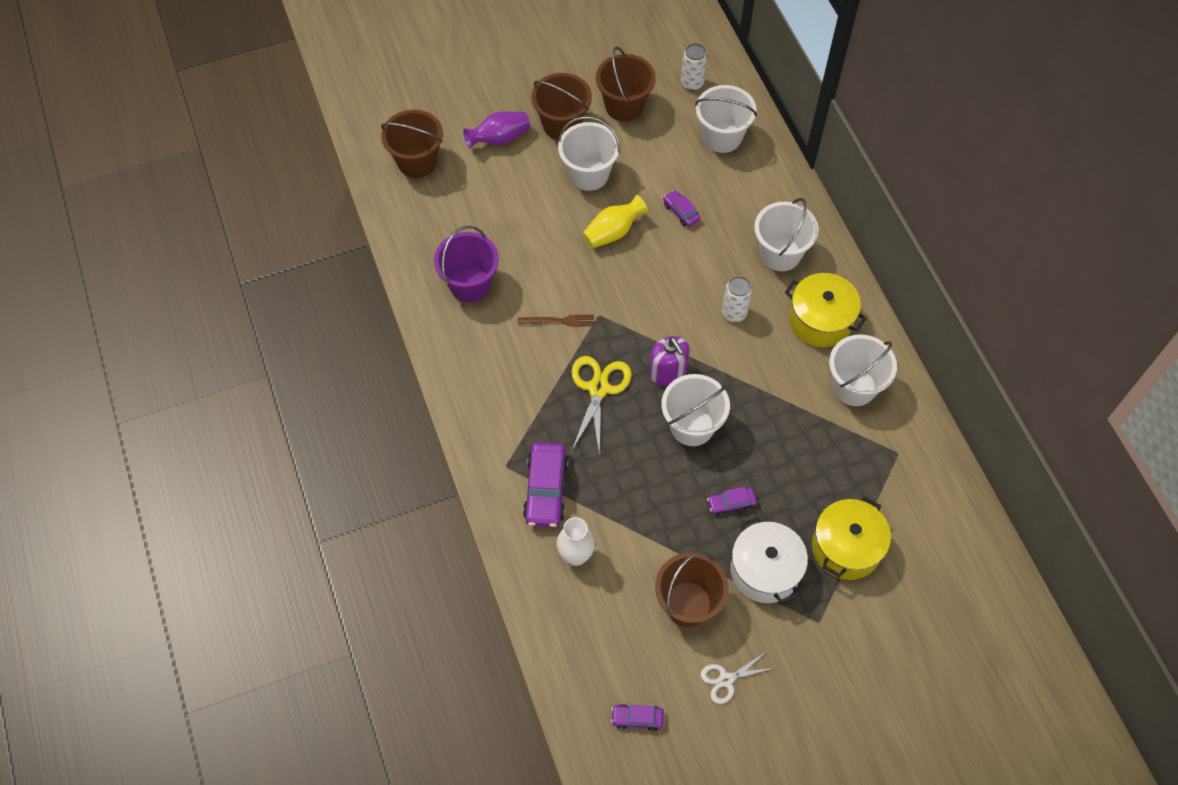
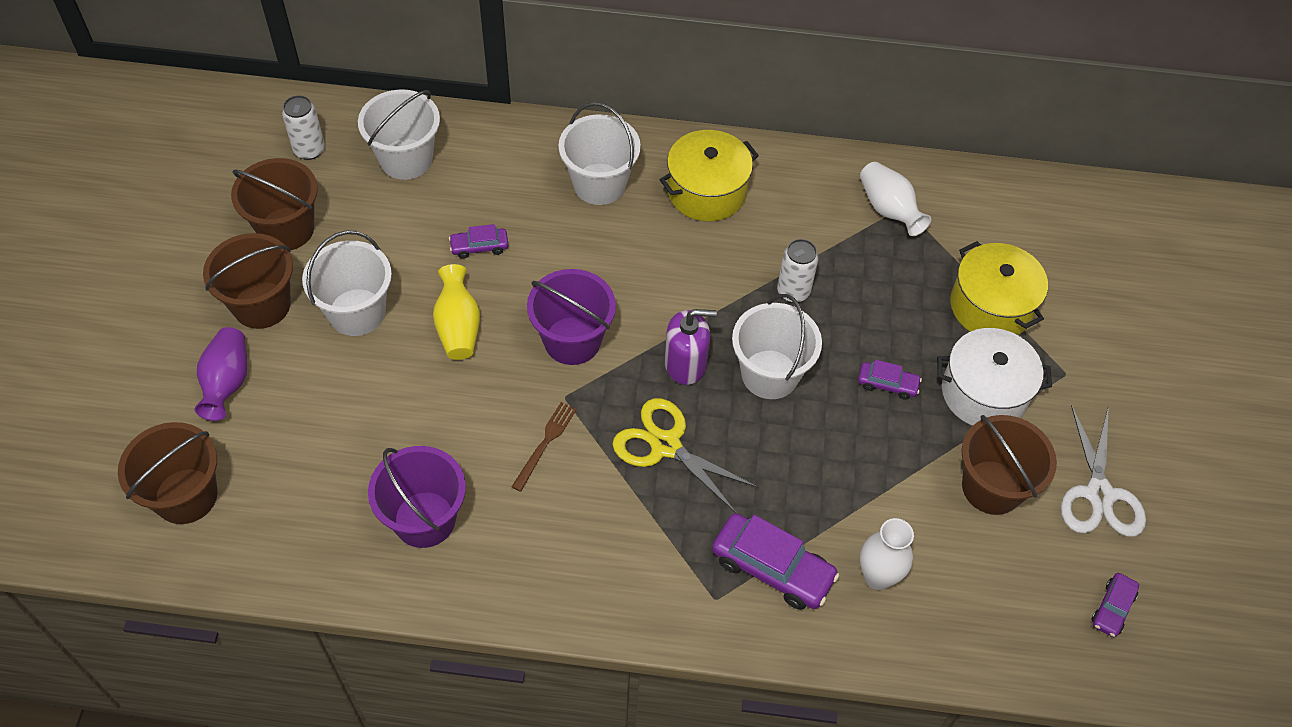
camera: 65 degrees left, 5 degrees down
(643, 299) = (572, 340): none -> purple bucket
(726, 680) = (1099, 494): white scissors -> white scissors, size x1.65
(731, 503) = (887, 384): purple car -> purple car turned 90 degrees counterclockwise
(734, 313) = (648, 263): white can -> white can (793, 291)
(854, 386) = (805, 204): white bucket -> none
(888, 444) = (889, 209): none -> white vase

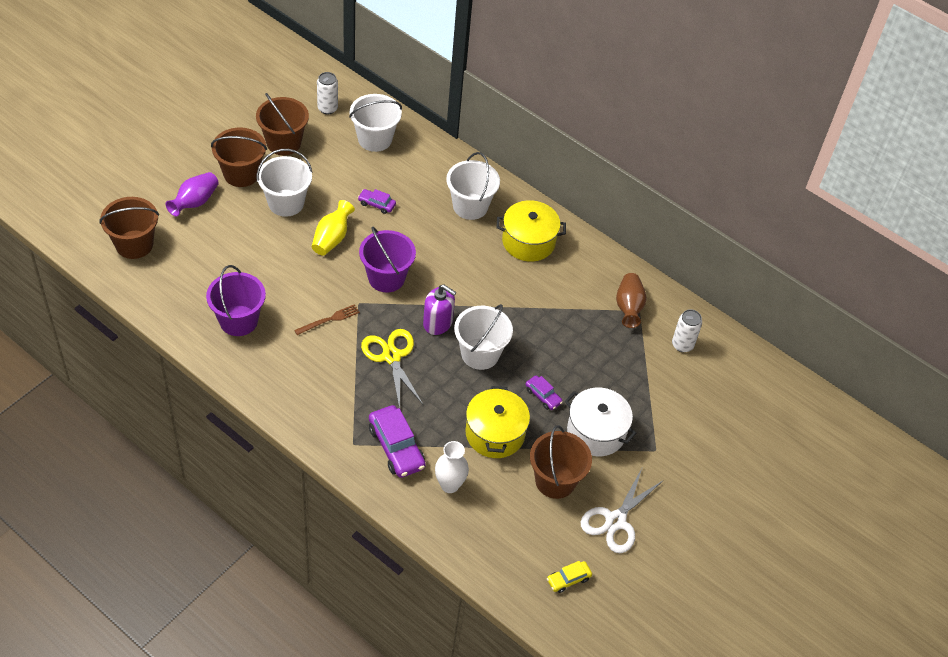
camera: 30 degrees right, 5 degrees down
(793, 291) = (531, 320): white can -> white can (682, 345)
(889, 209) = (628, 307): white vase -> brown vase
(991, 306) = (643, 391): yellow pot -> yellow pot (495, 433)
(1112, 608) = (568, 579): purple car -> yellow car

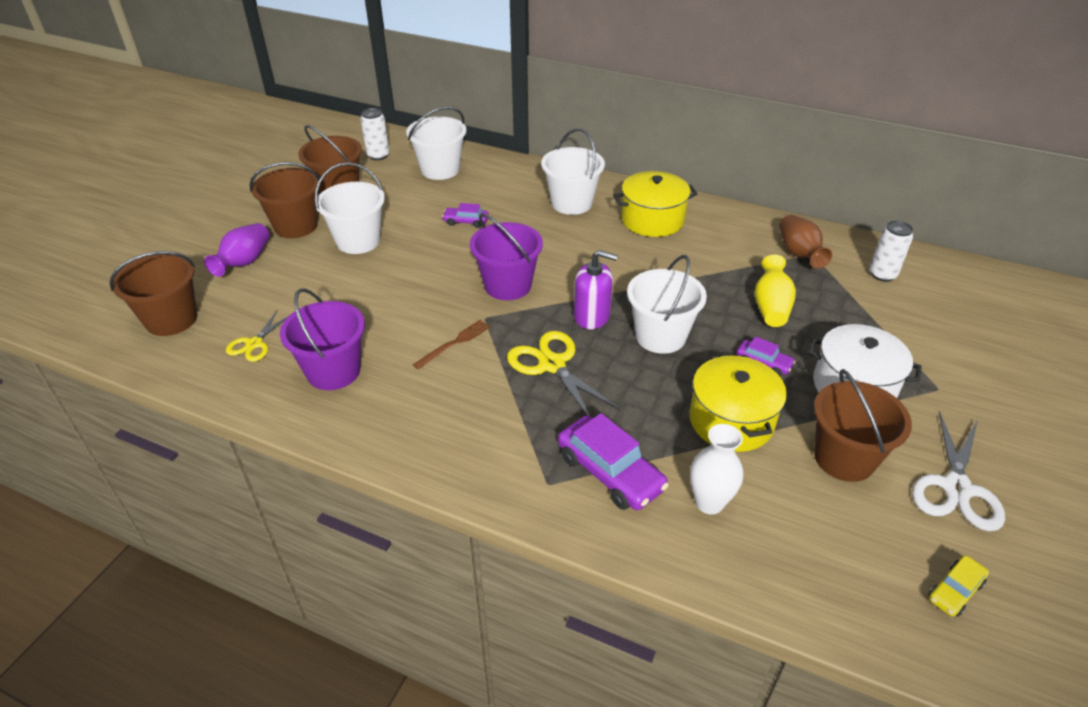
camera: 10 degrees left, 10 degrees down
(188, 282) = (254, 344): none -> yellow scissors
(332, 238) = (426, 262): yellow vase -> yellow vase (771, 307)

